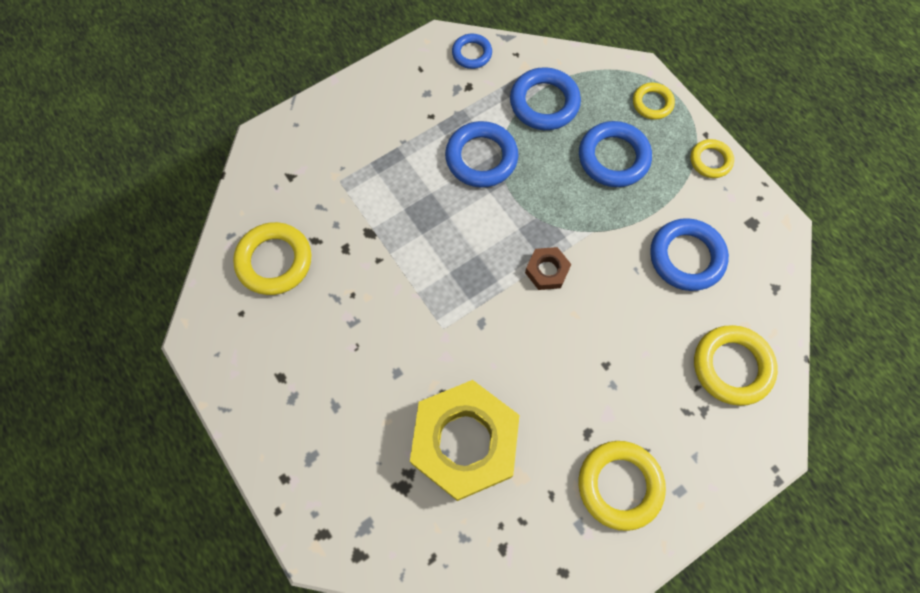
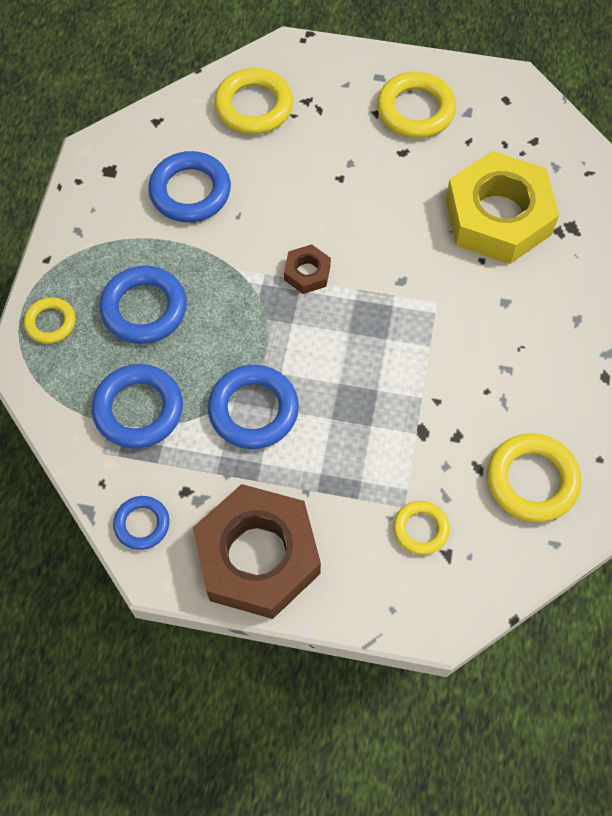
camera: 135 degrees left, 5 degrees down
(394, 89) = (257, 556): none -> brown nut
(710, 161) = (73, 237): yellow ring -> yellow ring (420, 529)

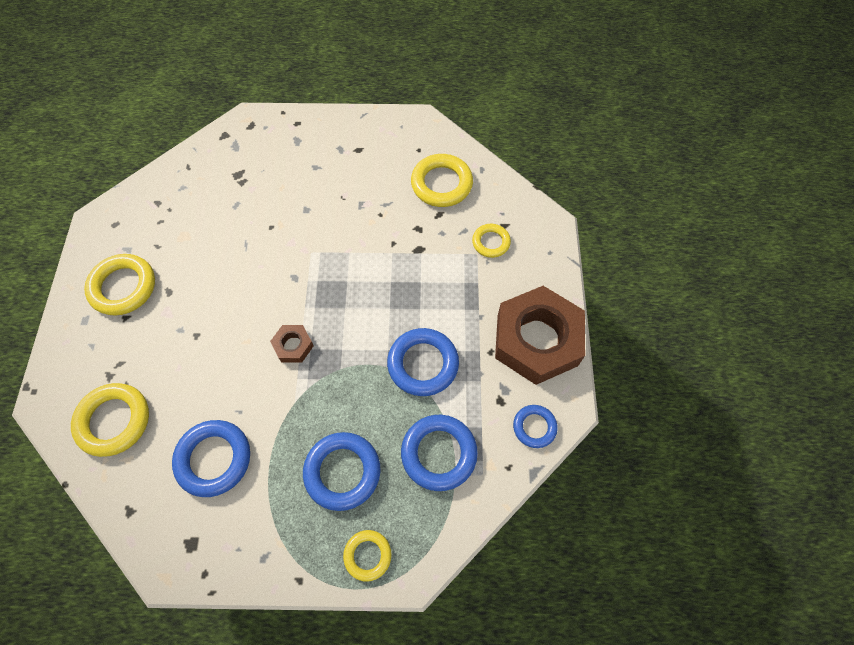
camera: 100 degrees left, 0 degrees up
(498, 217) = (230, 220): yellow nut -> none

